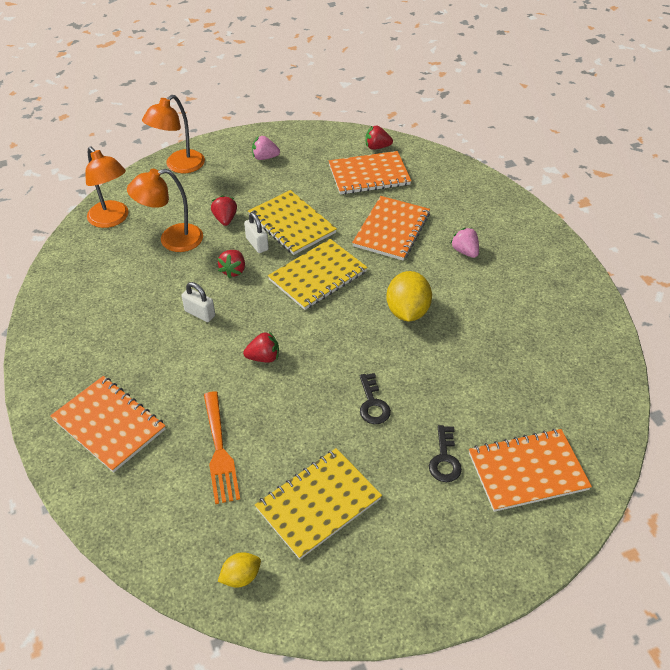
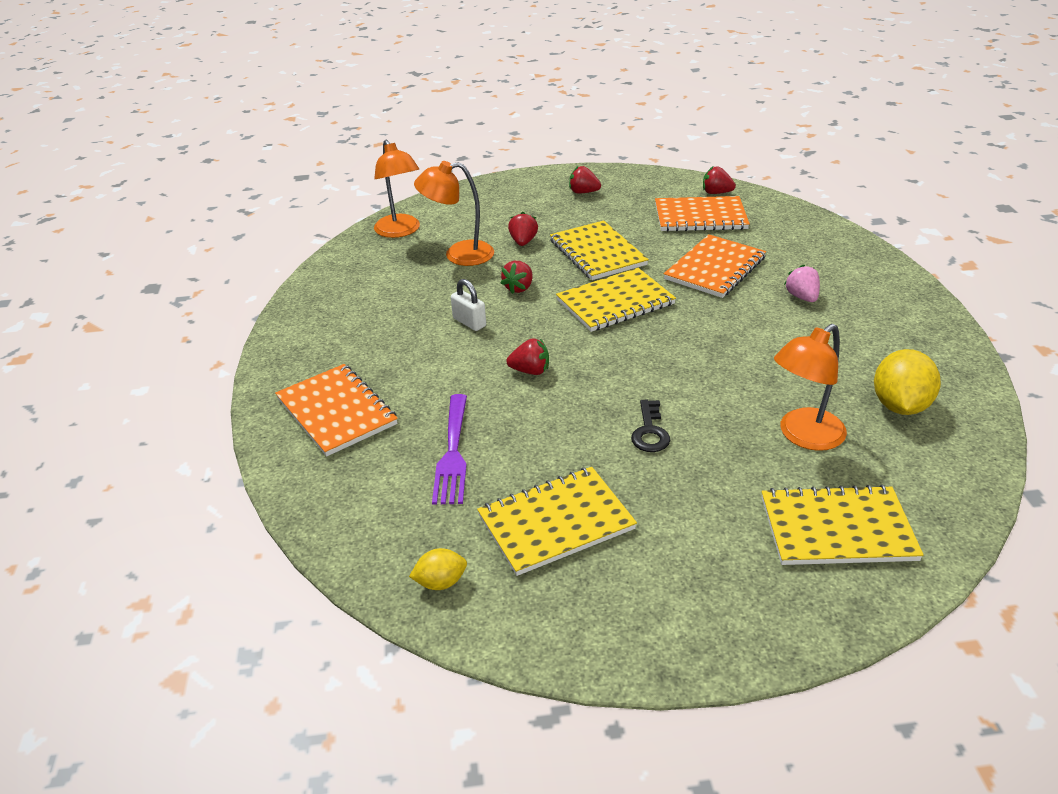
camera: 15 degrees right, 10 degrees down
(179, 166) = (486, 192): orange lamp -> orange lamp (803, 436)
(219, 450) = (452, 453): orange fork -> purple fork
(257, 244) = (552, 267): white padlock -> none
(265, 157) = (583, 192): pink strawberry -> red strawberry
(407, 311) = (715, 347): yellow lemon -> yellow lemon (899, 406)
(444, 459) = (728, 500): black key -> none
(527, 471) = (837, 528): orange notebook -> yellow notebook

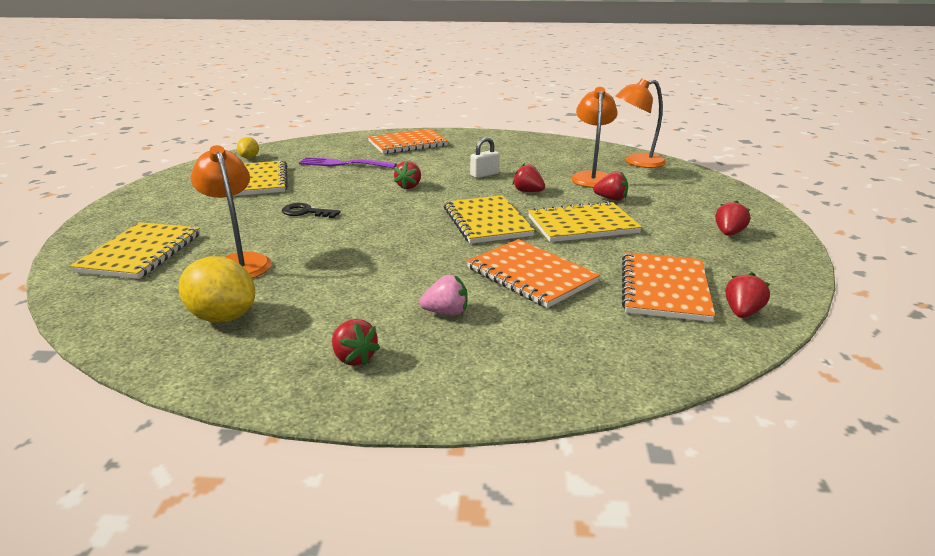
camera: 100 degrees right, 10 degrees down
(892, 323) = (354, 358): none -> red strawberry

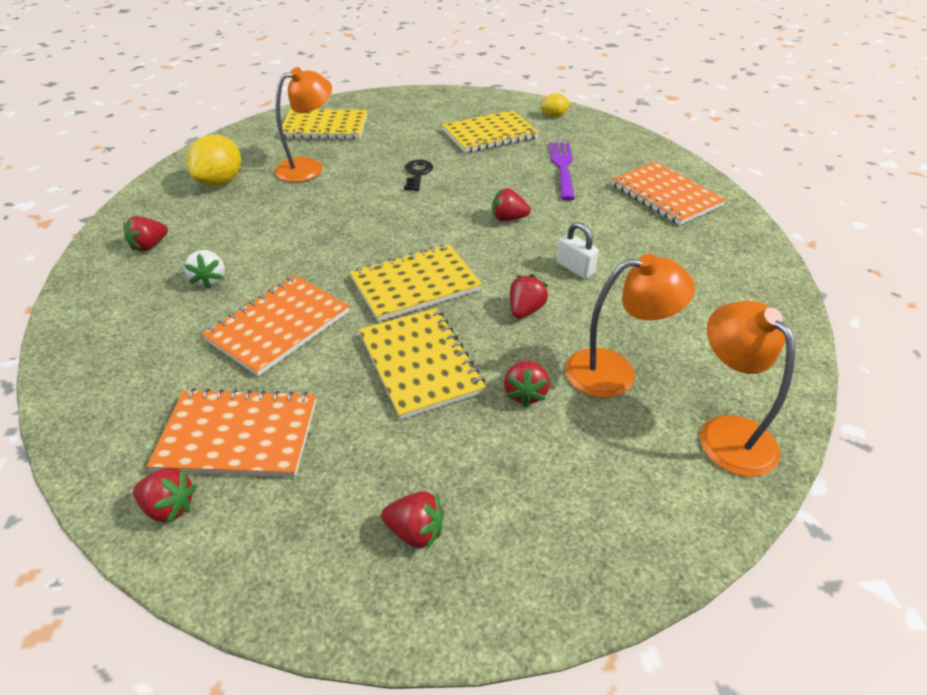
camera: 80 degrees right, 15 degrees up
(446, 312) = (209, 280): pink strawberry -> white strawberry

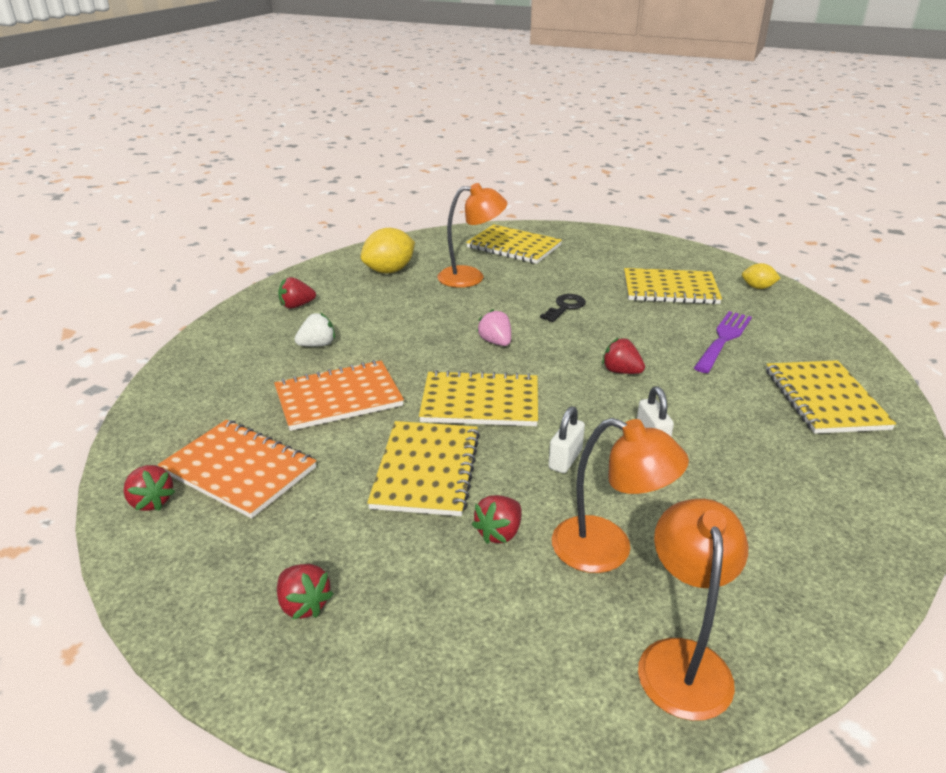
camera: 30 degrees right, 10 degrees down
(209, 280) = (317, 345): white strawberry -> white strawberry turned 135 degrees counterclockwise
(383, 224) = (495, 342): none -> pink strawberry
(525, 310) = (565, 459): red strawberry -> white padlock
(665, 195) = (824, 399): orange notebook -> yellow notebook

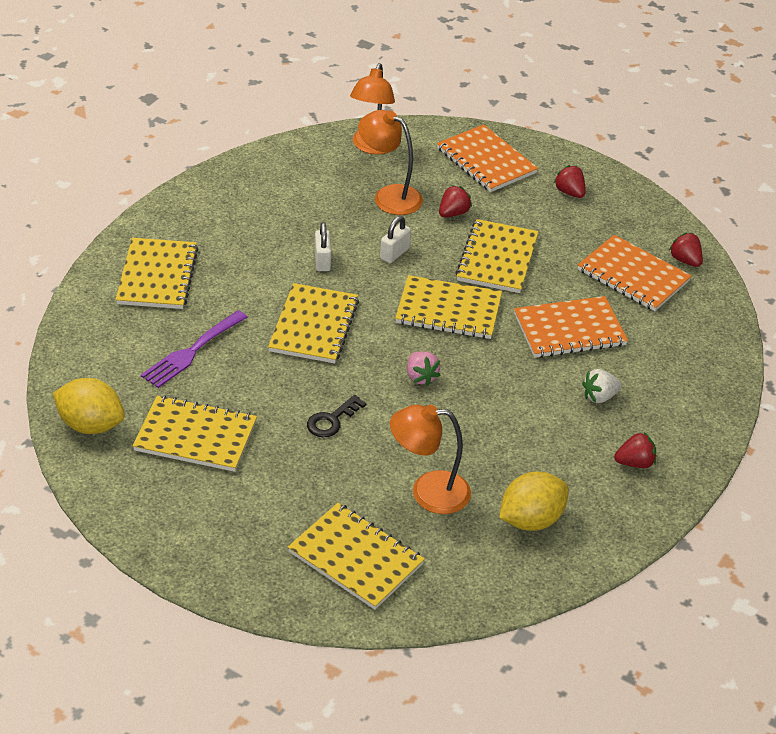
camera: 175 degrees left, 10 degrees up
(458, 659) = (486, 161): none -> orange notebook
(621, 371) = (314, 326): red strawberry -> yellow notebook
(757, 287) = (90, 425): yellow lemon -> yellow lemon, size x1.81

